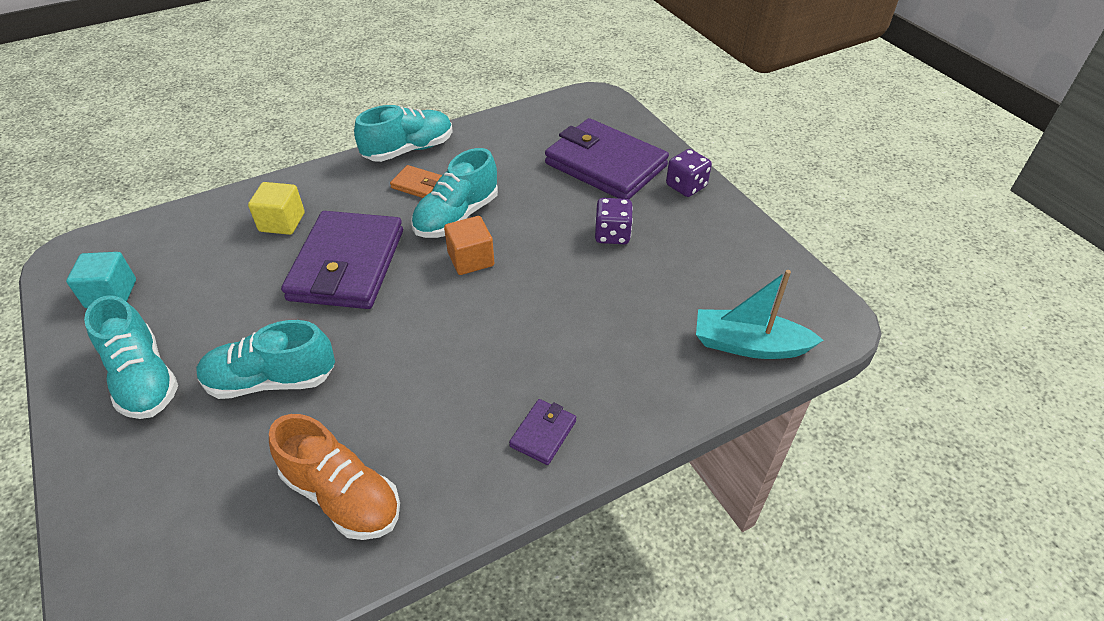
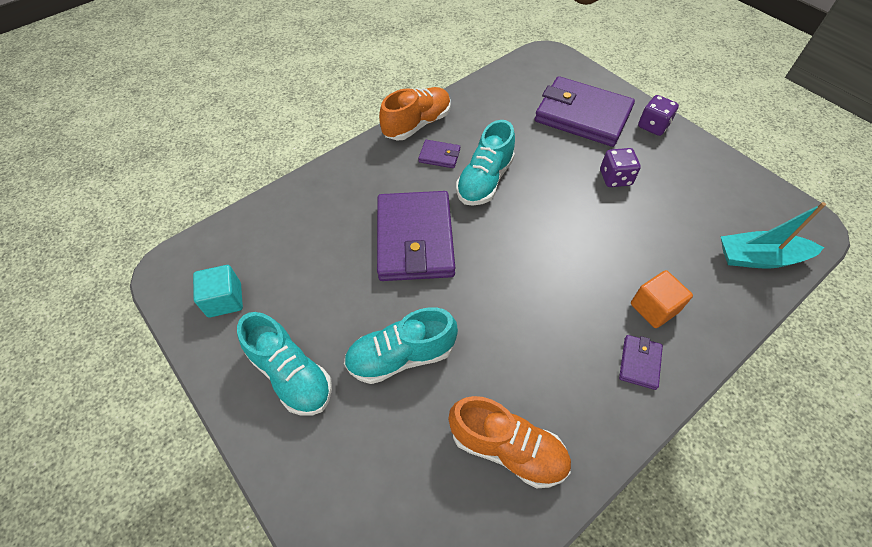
camera: 10 degrees left, 10 degrees up
(282, 222) = (341, 208): yellow cube -> none
(409, 150) = (417, 124): turquoise shoe -> orange shoe
(417, 185) = (439, 156): orange wallet -> purple wallet
(471, 259) = (514, 218): orange cube -> orange cube (654, 308)

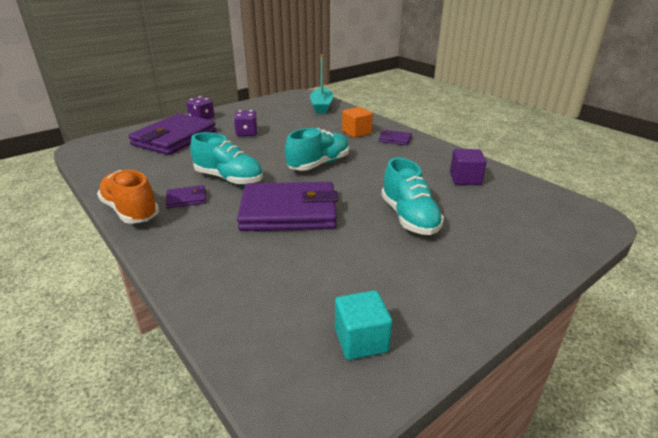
camera: 90 degrees left, 25 degrees down
(291, 374) = (442, 276): turquoise shoe -> turquoise shoe (319, 164)
(439, 156) = (186, 199): purple wallet -> purple wallet turned 60 degrees clockwise
(507, 448) = (465, 179): orange shoe -> purple cube

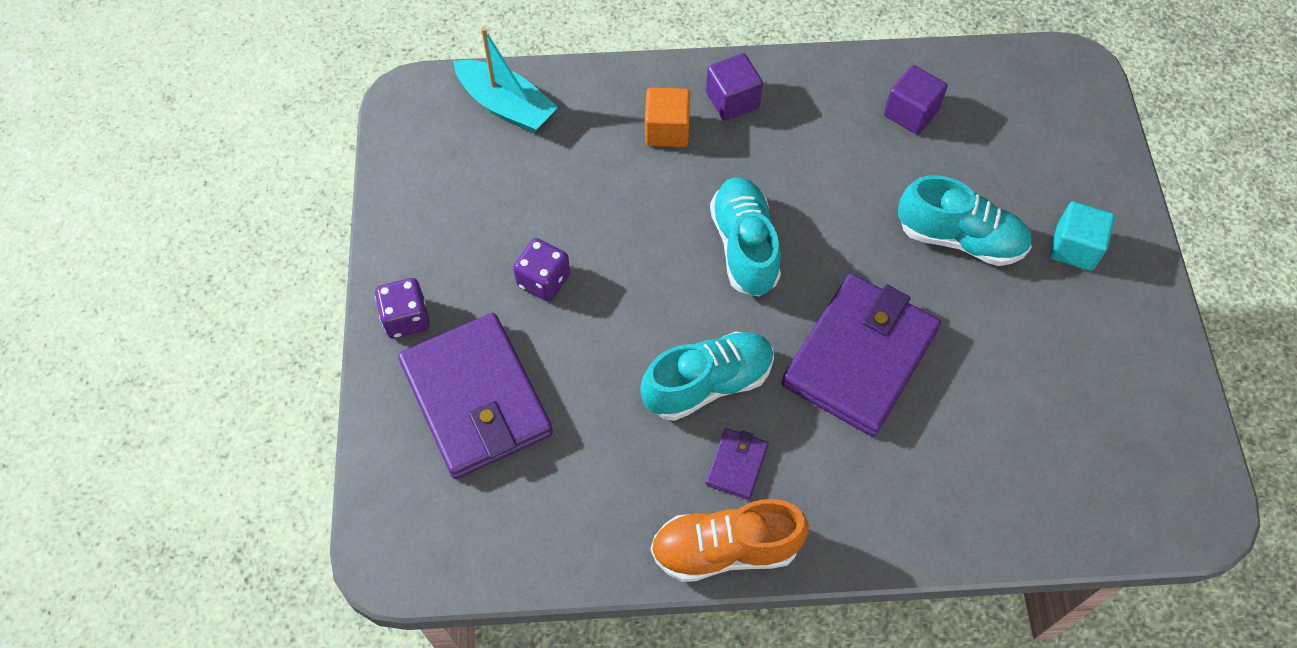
camera: 55 degrees left, 30 degrees up
(361, 340) = (1136, 421): turquoise cube -> turquoise cube (1074, 248)
(395, 139) = (732, 100): purple wallet -> purple cube

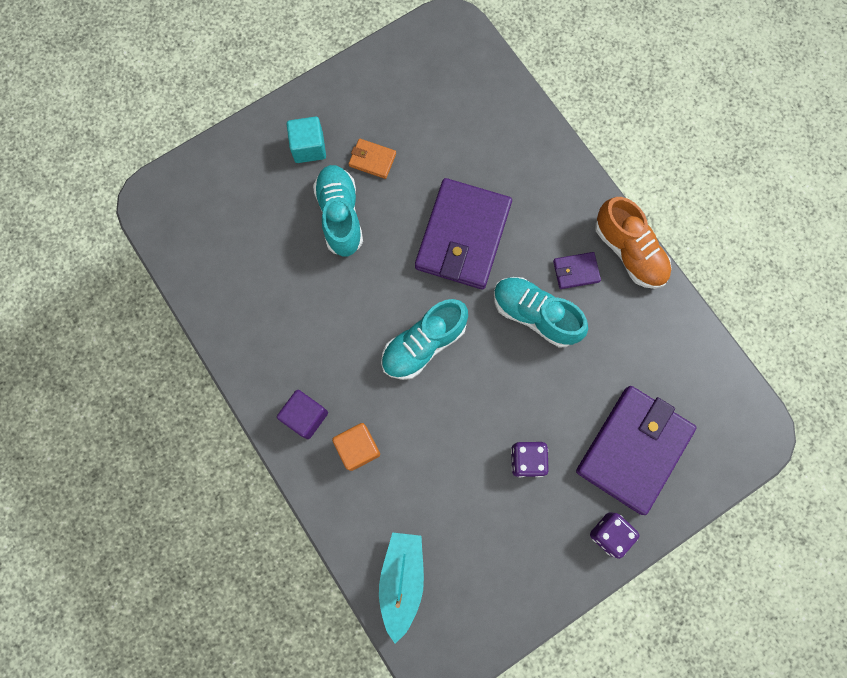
camera: 120 degrees left, 15 degrees up
(859, 358) = (463, 236): purple wallet -> purple wallet turned 75 degrees counterclockwise
(911, 113) = (251, 290): purple cube -> none
(1022, 309) = (372, 160): none -> orange wallet

